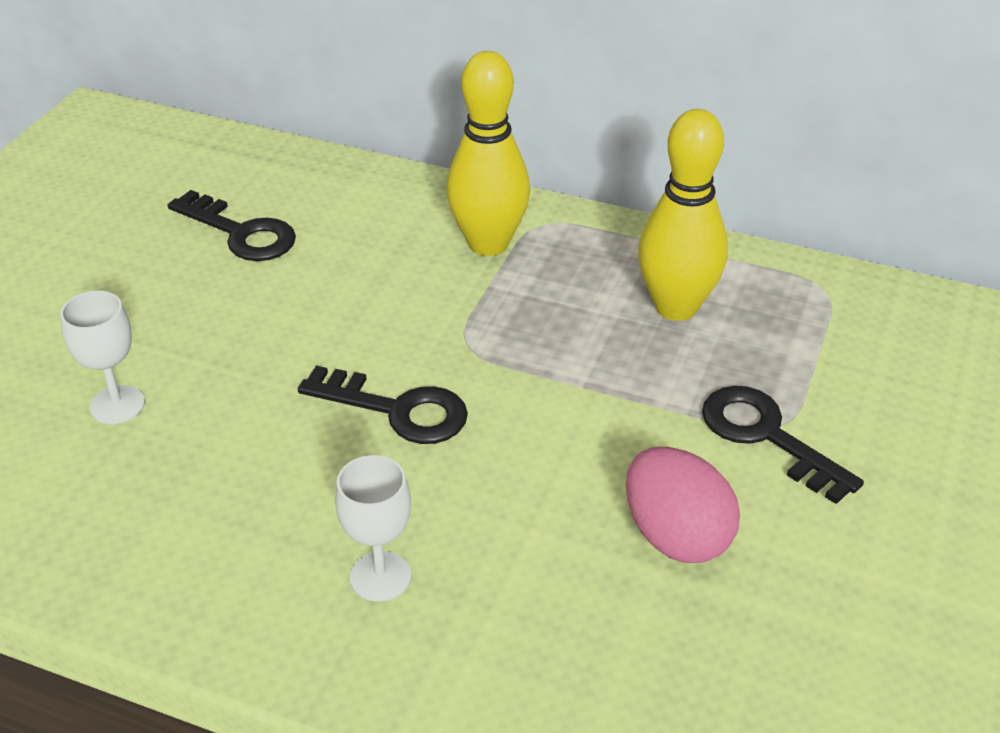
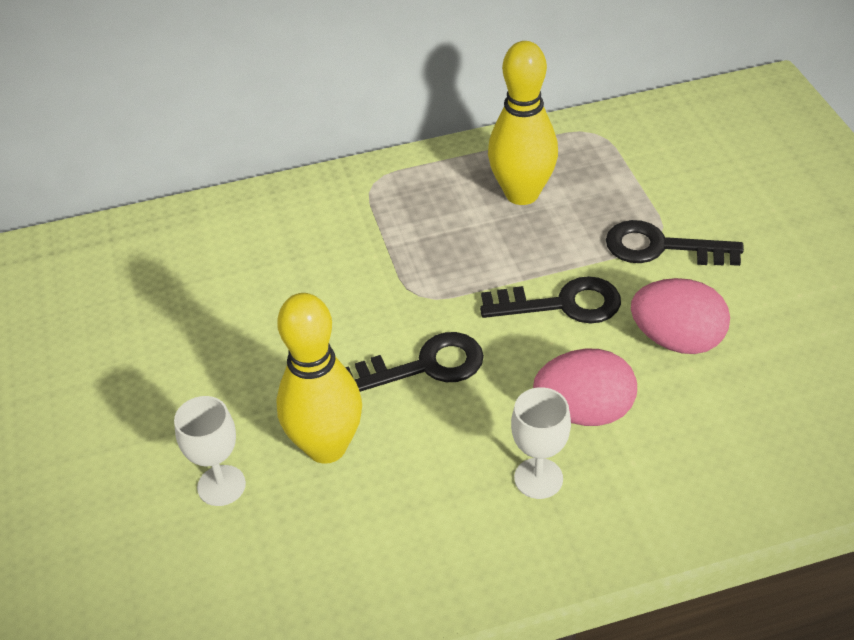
camera: 35 degrees left, 5 degrees up
(241, 233) = (159, 307): black key -> black key (562, 304)
(488, 244) = (352, 216): yellow bowling pin -> yellow bowling pin (326, 447)
(497, 544) = (584, 411): none -> pink egg

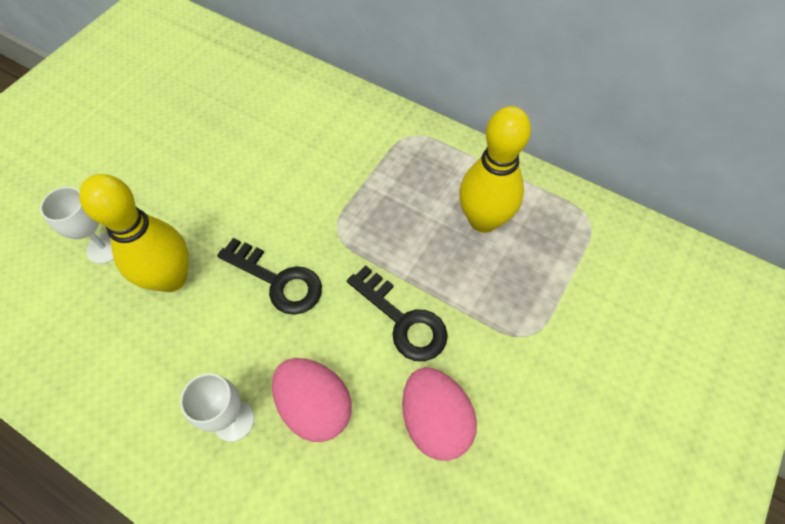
camera: 45 degrees right, 15 degrees up
(661, 247) = (518, 344): black key -> none

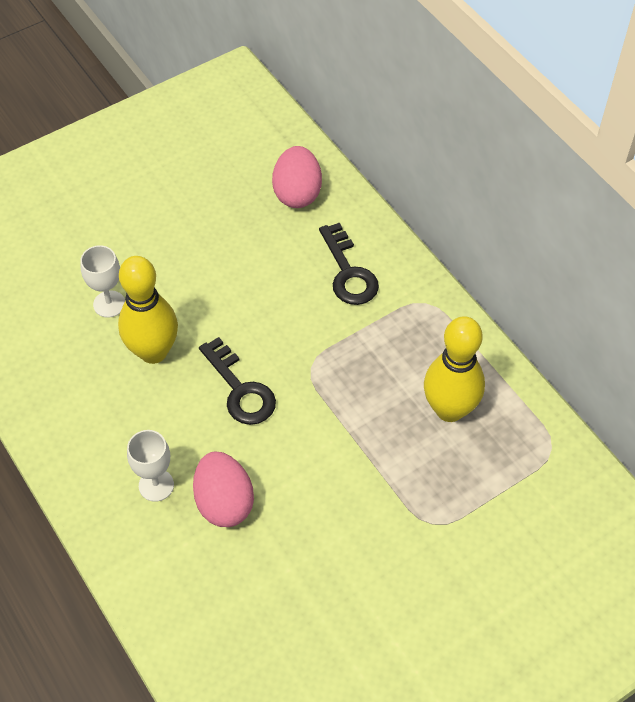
camera: 25 degrees right, 5 degrees down
(403, 320) = (330, 466): black key -> black key (348, 272)
(435, 420) = (315, 554): pink egg -> pink egg (297, 193)

